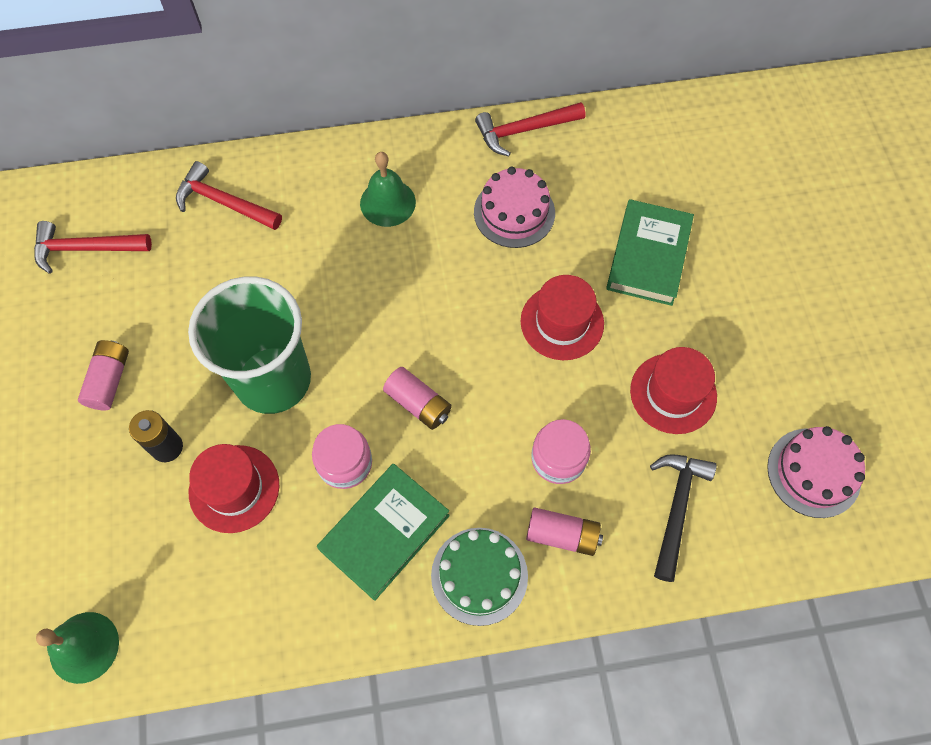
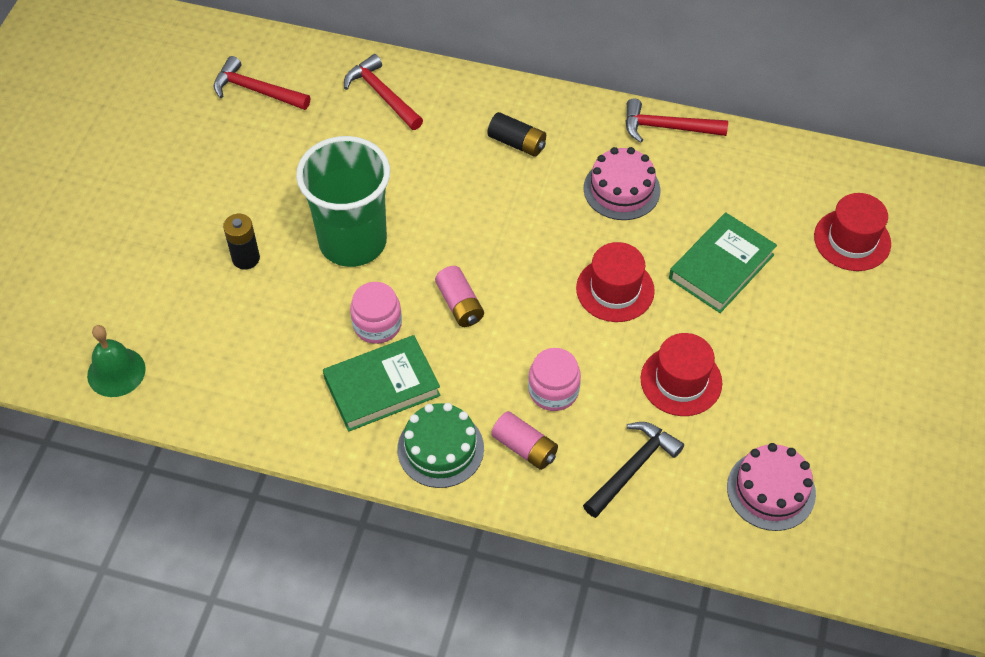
camera: 25 degrees right, 10 degrees down
(109, 380) = (226, 193): pink battery -> none
(234, 488) = (282, 308): red hat -> red hat (852, 240)
(387, 202) = (517, 143): green bell -> black battery

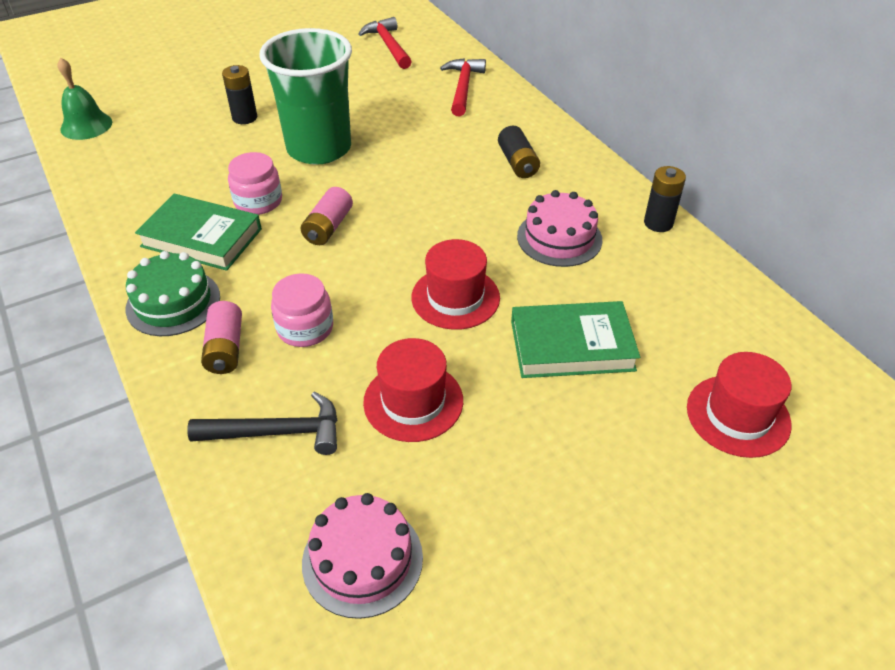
camera: 45 degrees right, 10 degrees down
(667, 127) = (658, 223): red hammer -> black battery

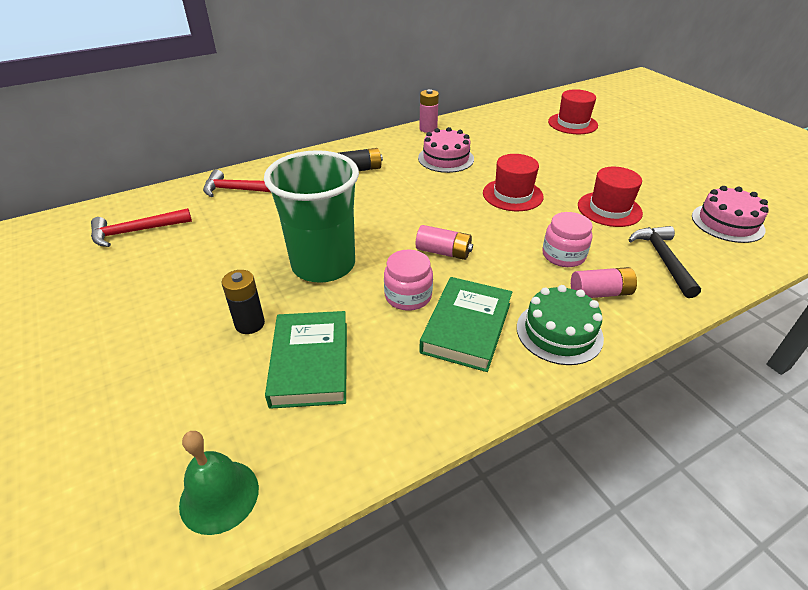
camera: 90 degrees left, 5 degrees down
(572, 345) = (542, 159): green book -> green book (310, 363)
(658, 223) = (428, 129): black battery -> pink battery

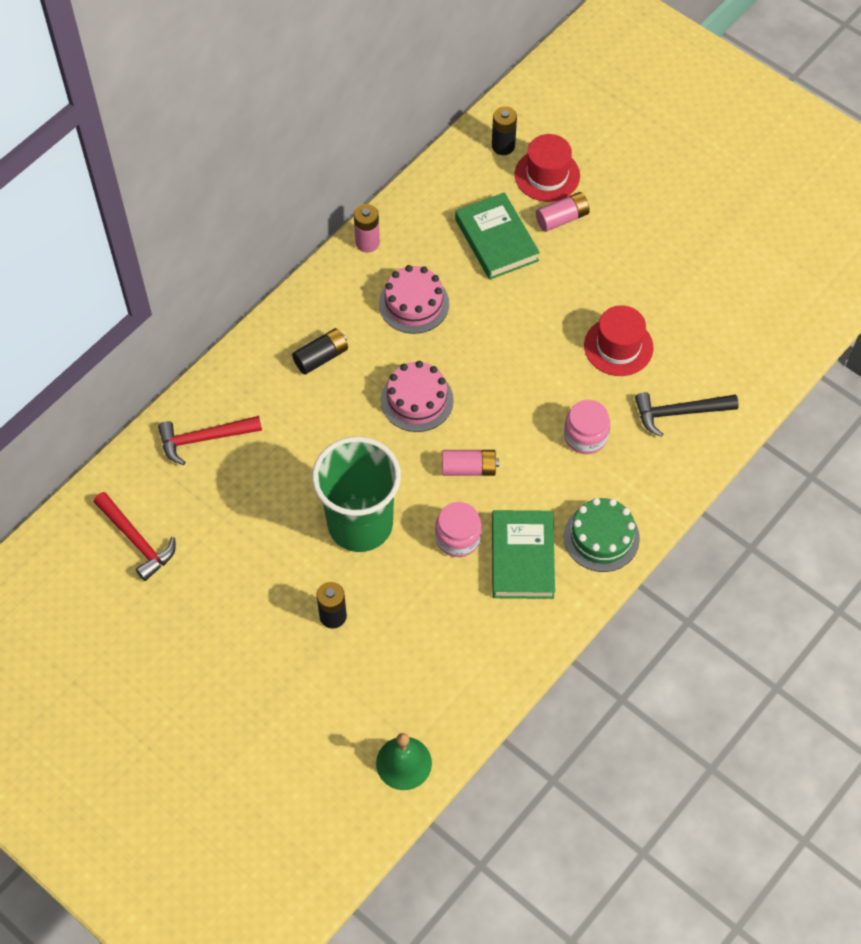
camera: 20 degrees left, 20 degrees up
(136, 231) = (136, 540): red hammer -> red hammer turned 90 degrees counterclockwise
(310, 363) = (408, 637): green book -> green book (496, 240)
(512, 195) = (511, 352): red hat -> none
(544, 109) = (503, 146): none -> black battery
(600, 293) = (628, 477): pink battery -> pink battery (562, 218)
(663, 260) = (679, 413): black hammer -> black hammer turned 75 degrees counterclockwise
(727, 223) = (738, 333): pink cake -> pink cake (417, 400)

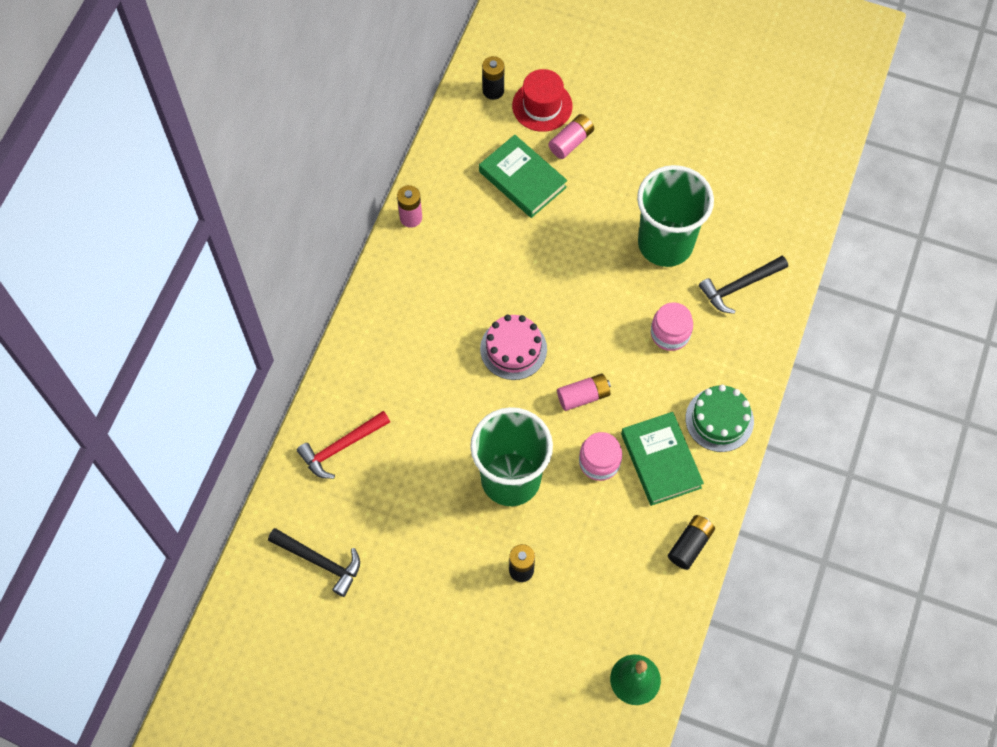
camera: 20 degrees left, 5 degrees up
(136, 540) = (320, 561): red hammer -> black hammer
(321, 357) = (413, 337): black battery -> black battery (690, 545)
(414, 303) = (474, 261): pink cake -> none
(618, 346) = (665, 243): red hat -> green cup

